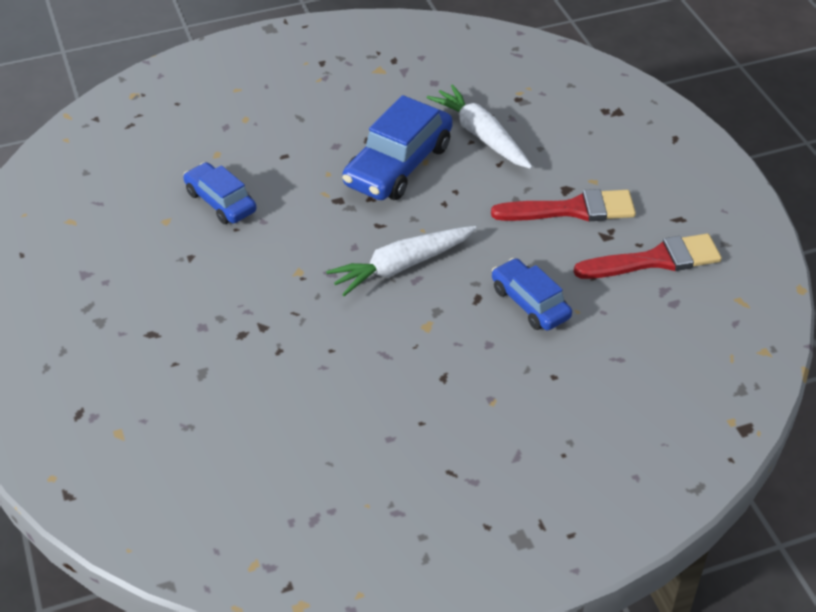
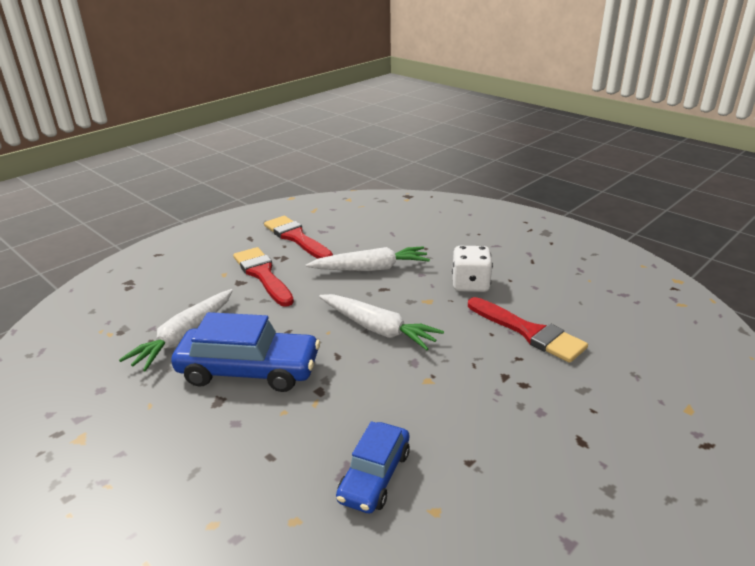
camera: 115 degrees left, 15 degrees down
(310, 381) = (529, 332): none -> red brush
(435, 378) = (470, 284): none -> white dice
(530, 303) = (371, 269): blue car -> white carrot

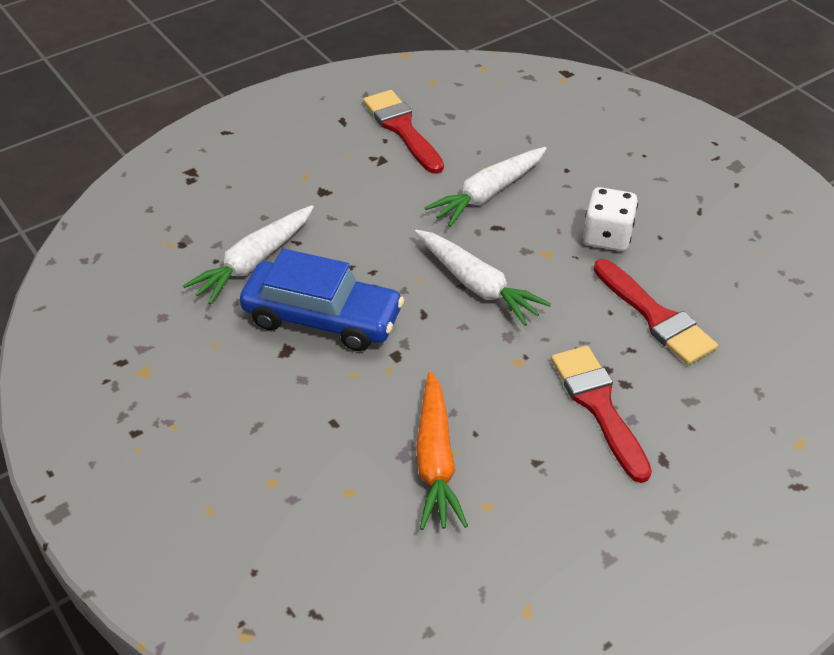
camera: 10 degrees right, 15 degrees up
(263, 275) = (352, 184): red brush -> red brush (598, 406)
(371, 269) = (488, 194): white carrot -> white carrot turned 135 degrees clockwise
(374, 476) = (435, 461): blue car -> orange carrot

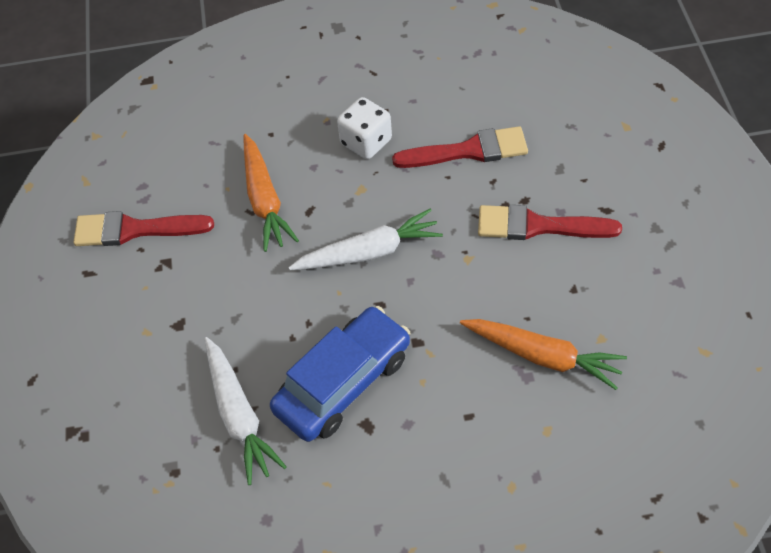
camera: 60 degrees left, 10 degrees up
(488, 194) = (265, 200): white carrot -> orange carrot

